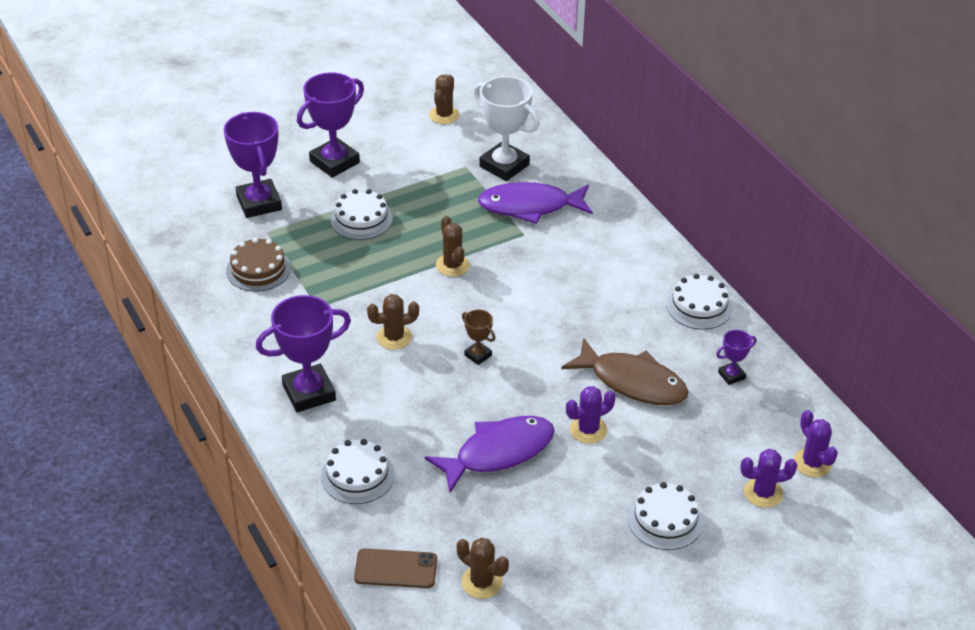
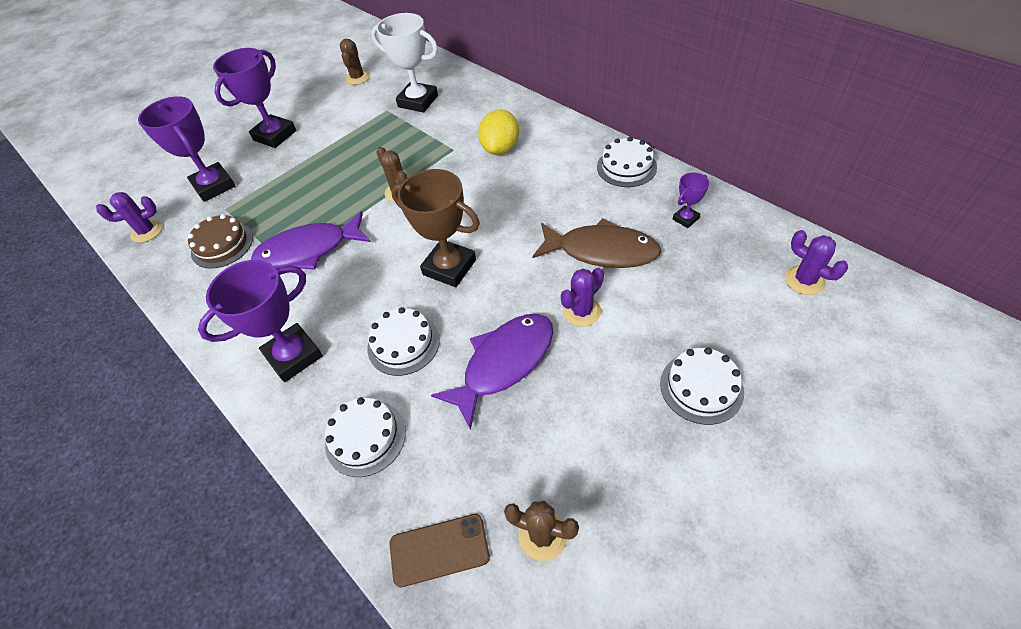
camera: 10 degrees left, 10 degrees up
(361, 219) = (308, 175): white cake -> white cake (403, 344)
(394, 337) = (365, 273): brown cactus -> none
(478, 355) = (449, 267): brown trophy -> brown trophy, size x2.06
(530, 206) = (450, 126): purple fish -> purple fish (308, 250)
(575, 248) = (500, 149): none -> yellow lemon
(763, 493) = (778, 326): purple cactus -> purple cactus (147, 231)

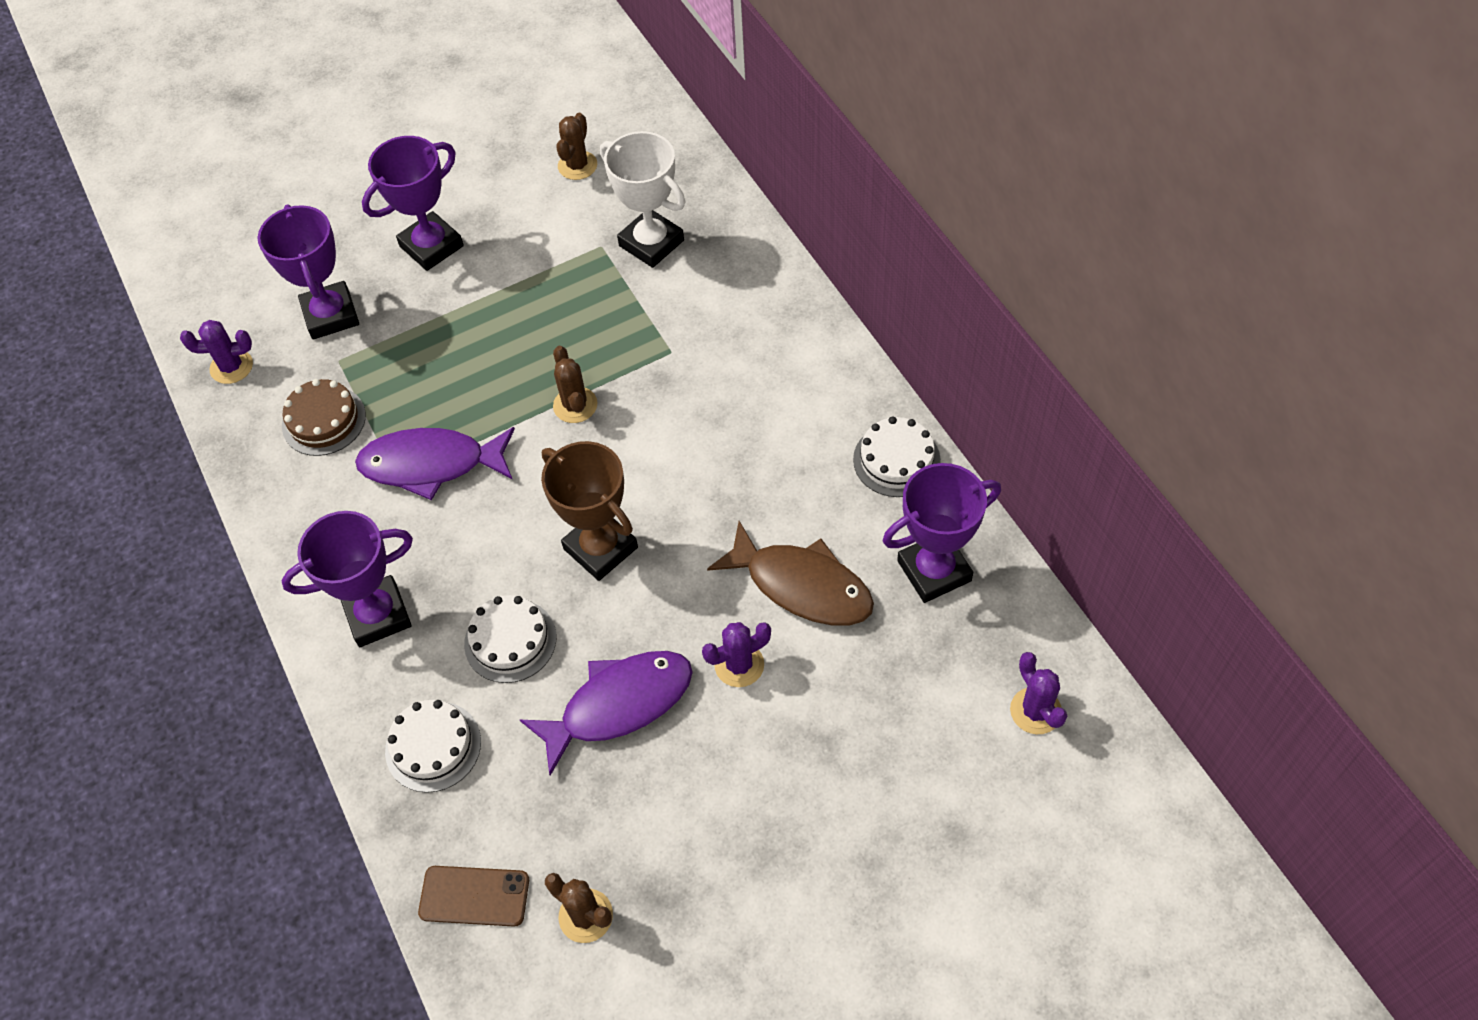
camera: 15 degrees right, 5 degrees up
(500, 149) = (737, 372): yellow lemon -> none
(685, 219) = (934, 571): purple trophy -> purple trophy, size x2.06
(701, 387) = (834, 809): white cake -> none

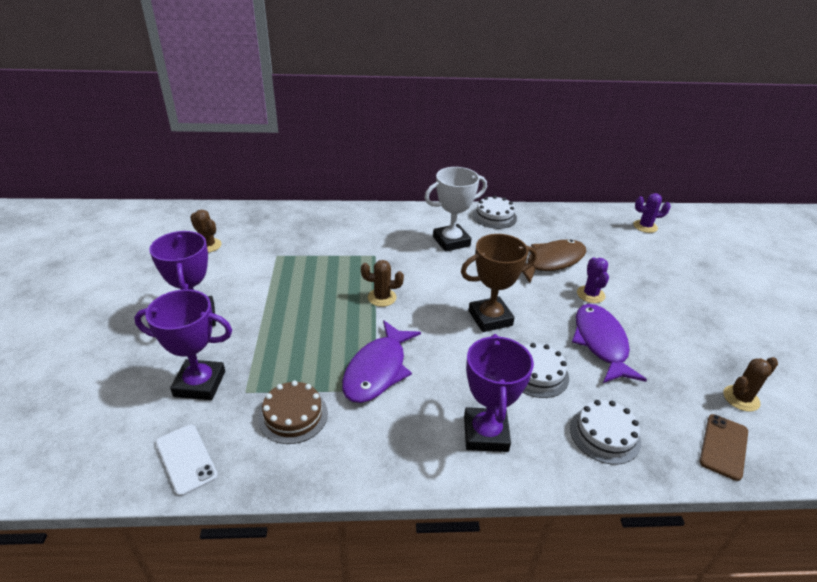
camera: 70 degrees left, 20 degrees down
(231, 367) = (186, 459): purple cactus -> white phone
(651, 243) = (294, 239): white trophy -> white trophy (451, 241)
(934, 571) = (561, 226): purple trophy -> none

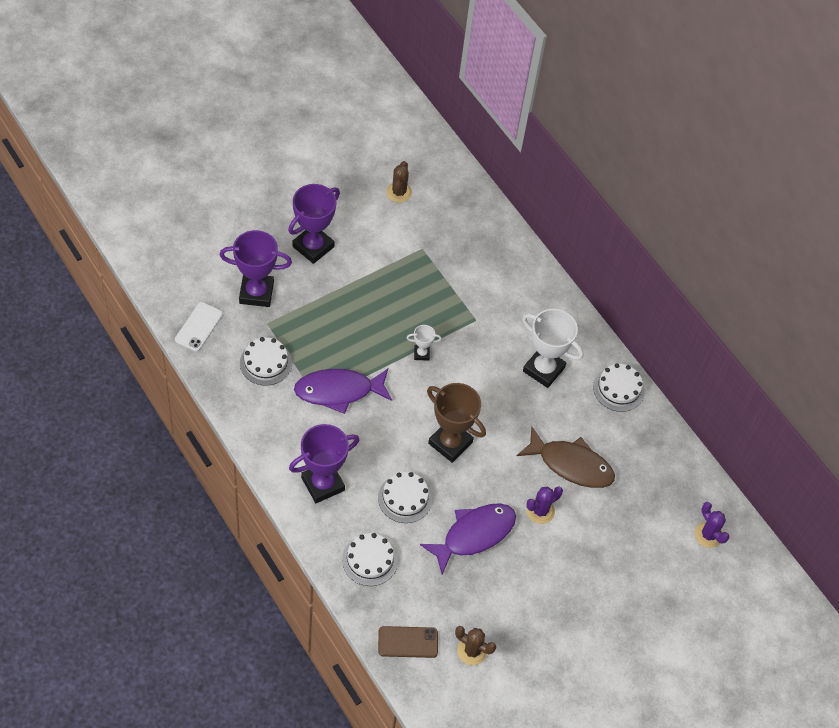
camera: 55 degrees right, 20 degrees up
(200, 384) = (256, 293): purple trophy -> purple trophy turned 60 degrees counterclockwise
(293, 415) = (266, 363): brown cake -> white cake
(382, 297) = (421, 354): brown cactus -> white trophy

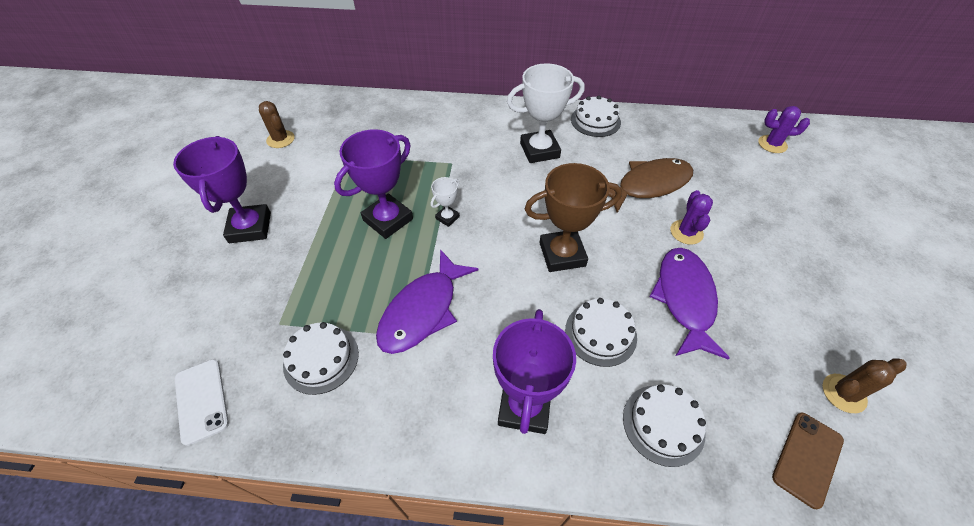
camera: 45 degrees left, 5 degrees down
(256, 293) = (235, 309): purple trophy -> purple trophy (388, 220)

